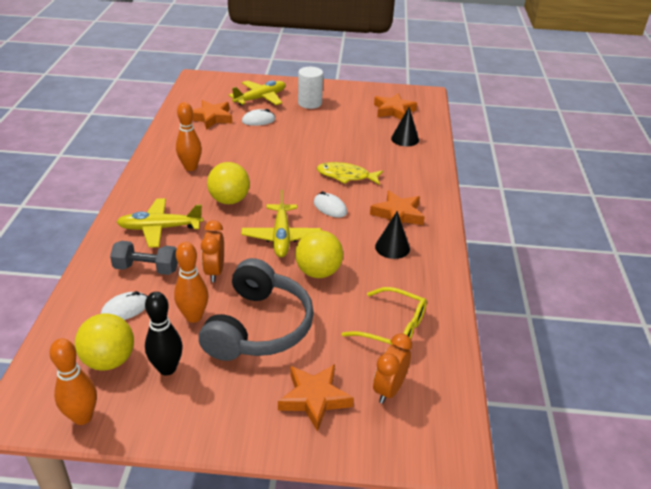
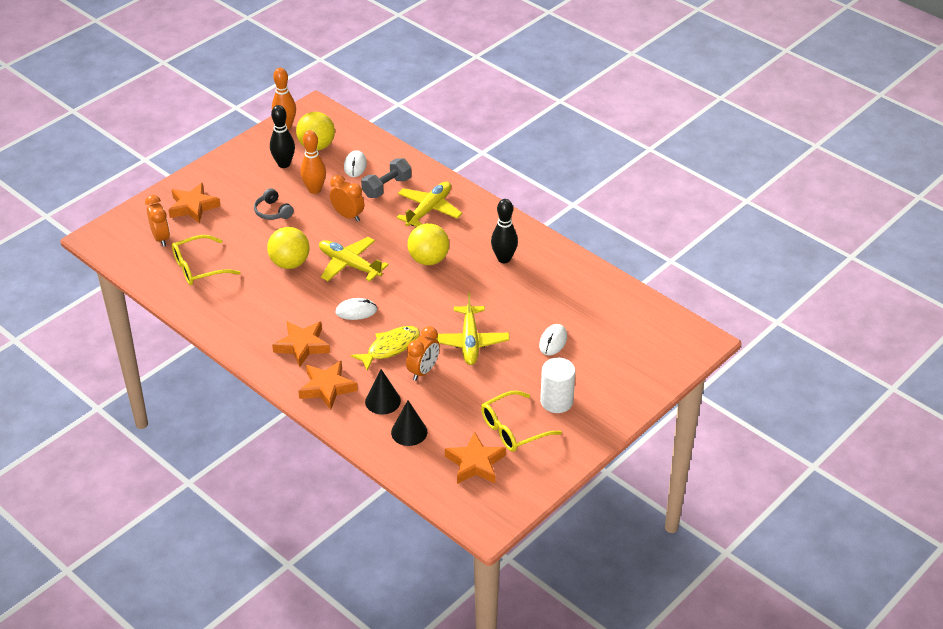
camera: 130 degrees right, 5 degrees up
(190, 167) = (504, 259): orange bowling pin -> black bowling pin
(211, 118) = (589, 310): orange star -> orange star (327, 388)
(258, 327) = (273, 211): grey headphones -> grey headphones, size x0.44
(260, 98) = (603, 367): yellow plane -> yellow plane (470, 342)
(349, 154) = (423, 371): none -> orange clock
(351, 108) = (513, 429): none -> yellow glasses
(392, 247) = (269, 317): black cone -> black cone (383, 401)

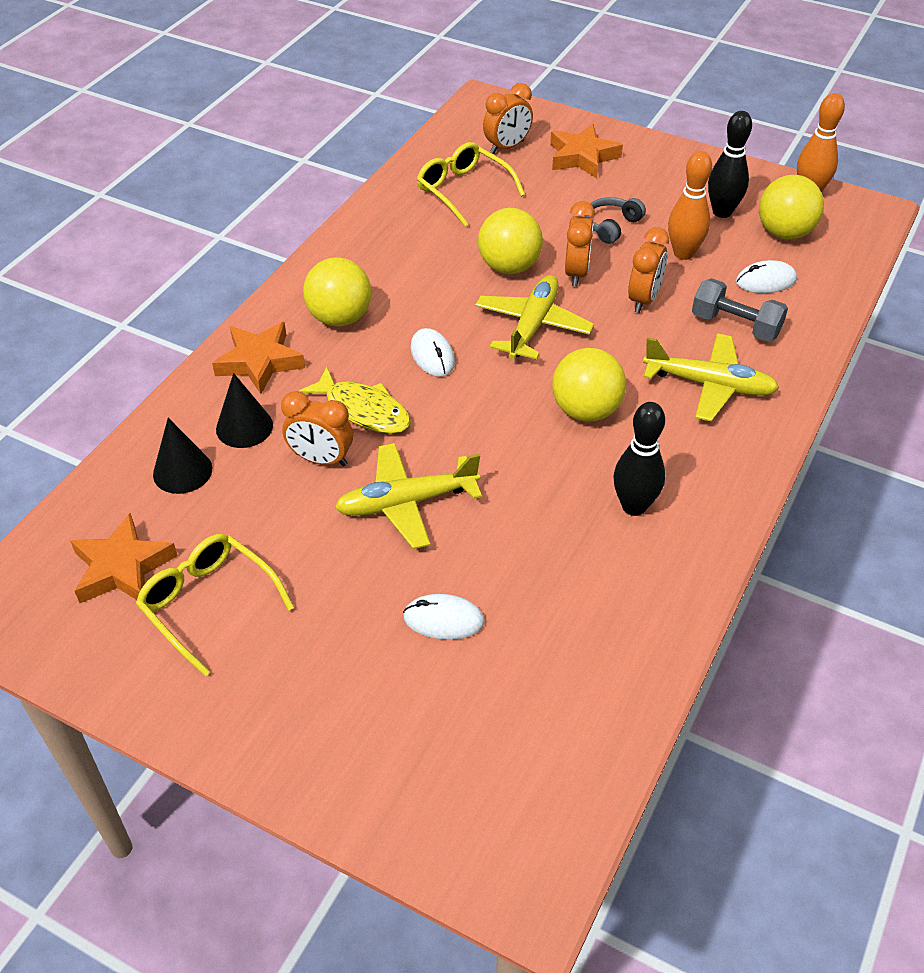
camera: 75 degrees right, 5 degrees up
(302, 346) = (340, 318): orange star -> yellow ball
(310, 236) = (576, 273): none -> orange clock
(556, 401) = (289, 654): white cylinder -> none

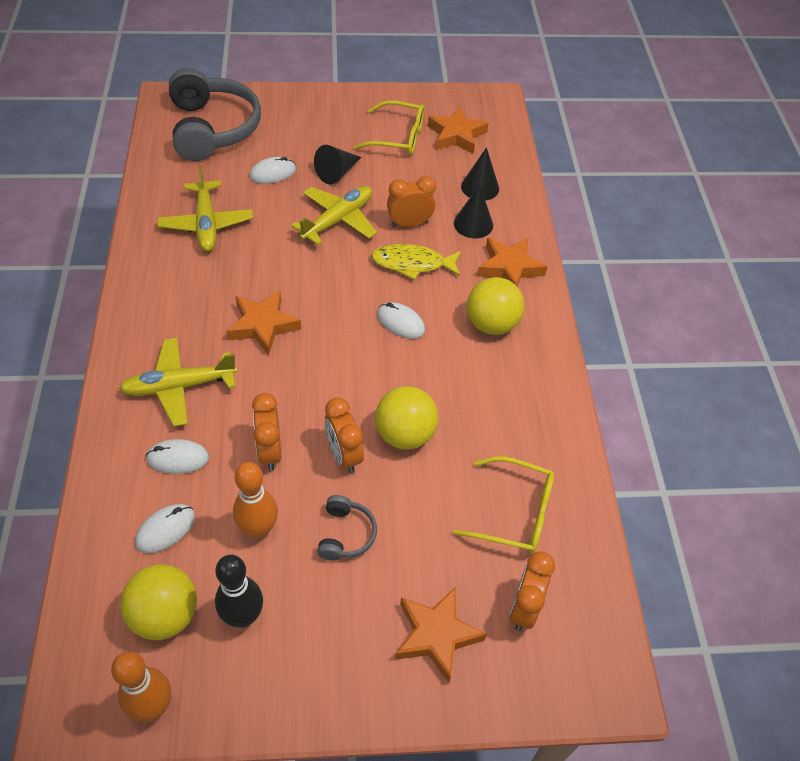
camera: 145 degrees right, 5 degrees up
(350, 578) = (337, 173): none -> black cone
(486, 762) = (212, 128): none -> grey headphones
(532, 325) = (346, 382): yellow plane -> yellow plane (206, 224)
(586, 410) = (263, 325): yellow ball -> orange star
(634, 506) = (196, 272): black bowling pin -> none
(735, 326) = (177, 458): grey dumbbell -> white mouse

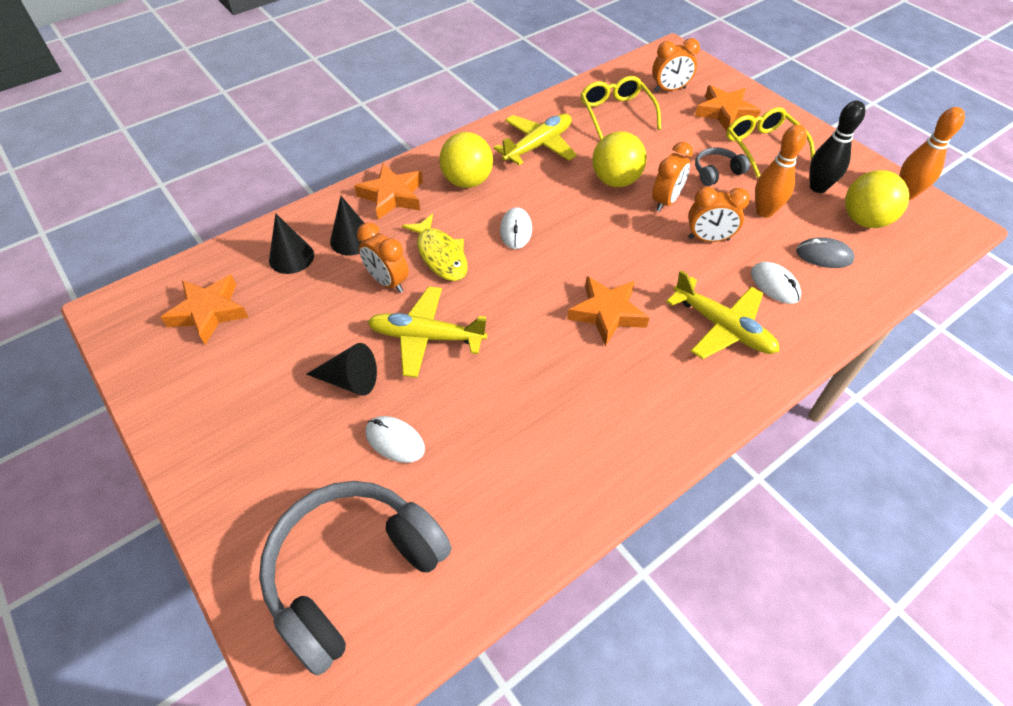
camera: 120 degrees left, 0 degrees up
(165, 529) = (824, 256): white mouse -> grey mouse
(206, 224) = (528, 447): yellow plane -> yellow plane (538, 145)
(270, 451) = (708, 239): orange clock -> orange clock turned 45 degrees clockwise
(398, 137) = (244, 360): yellow glasses -> yellow glasses (762, 147)

